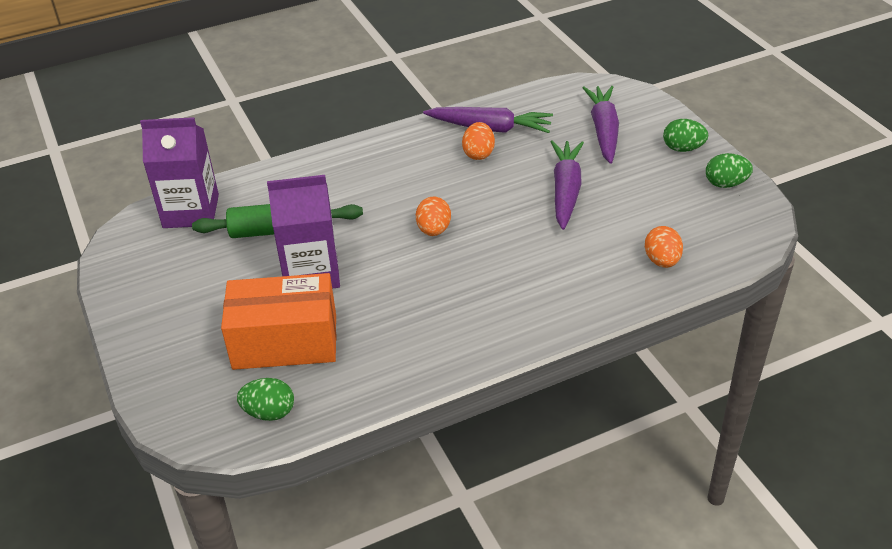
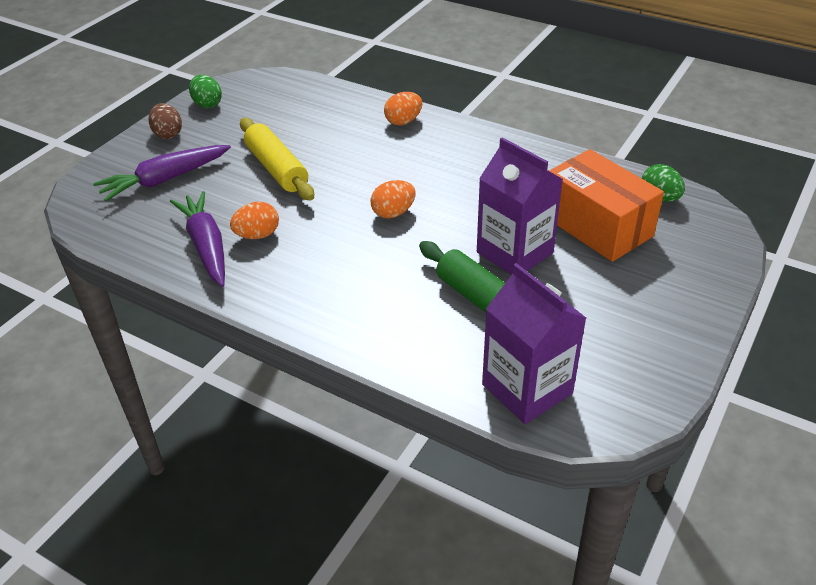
camera: 125 degrees left, 0 degrees up
(565, 190) = (276, 168): purple carrot -> yellow rolling pin
(662, 261) = (328, 103): orange egg -> orange egg (403, 121)
(683, 148) = (168, 134): green egg -> brown egg

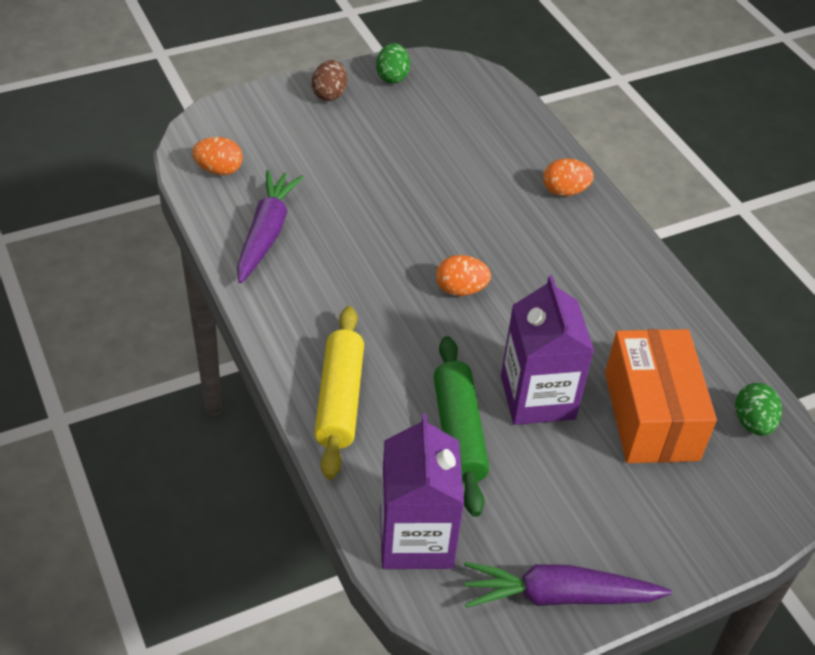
camera: 30 degrees right, 5 degrees up
(165, 180) = (287, 144): purple carrot -> purple carrot (559, 596)
(257, 235) = (318, 246): orange egg -> orange egg (219, 170)
(276, 168) = (395, 183): yellow rolling pin -> yellow rolling pin (339, 399)

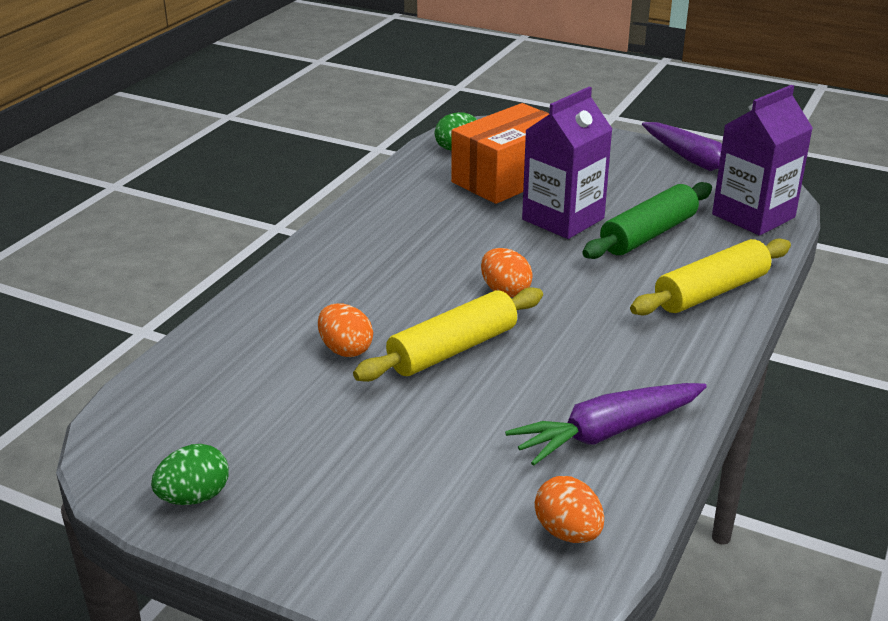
camera: 125 degrees left, 15 degrees down
(329, 94) = (297, 531): brown egg -> none
(418, 224) = (453, 349): none -> yellow rolling pin
(564, 191) = (288, 293): orange egg -> orange egg (345, 349)

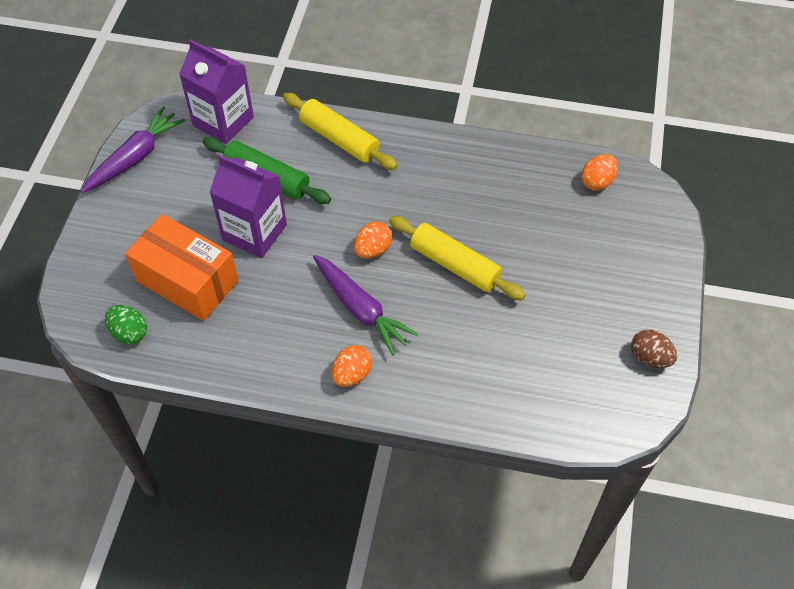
camera: 105 degrees left, 25 degrees up
(194, 497) = (649, 357): green egg -> brown egg
(345, 349) = (477, 325): orange egg -> orange egg (352, 374)
(607, 433) = (510, 175): purple carrot -> purple carrot (361, 309)

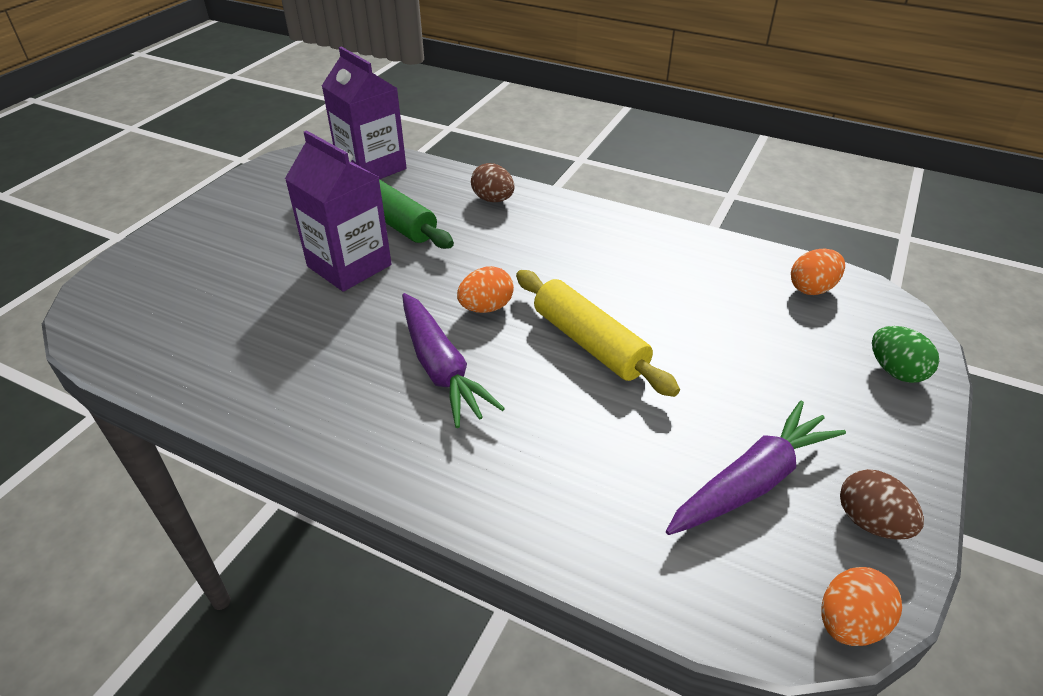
camera: 15 degrees right, 15 degrees down
(129, 333) = (136, 337): green egg -> green egg (895, 371)
(135, 157) = (260, 181): purple carrot -> purple carrot (752, 481)
(187, 281) = (240, 298): orange box -> none
(339, 139) = (493, 199): yellow rolling pin -> brown egg
(352, 374) = (391, 445): orange egg -> orange egg (849, 623)

